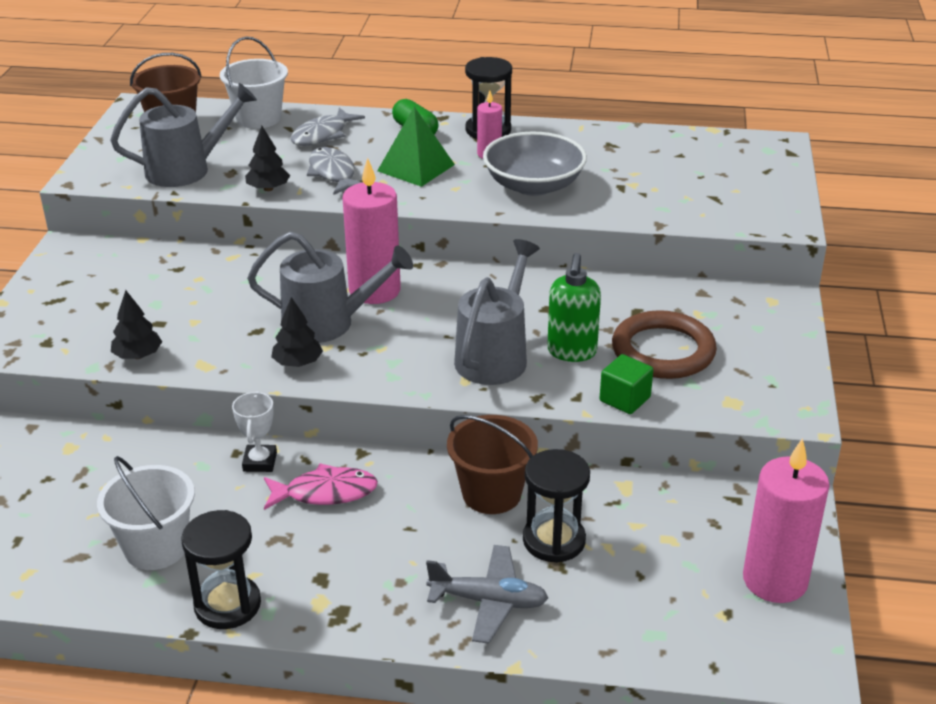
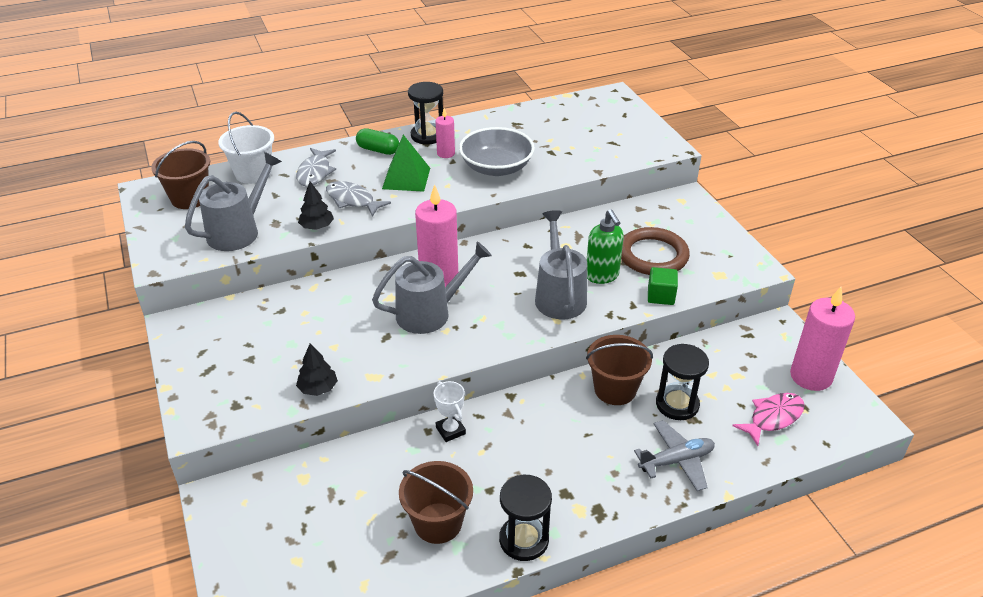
camera: 30 degrees left, 5 degrees up
(156, 547) = (438, 523): white bucket -> brown bucket
(298, 363) = (438, 350): black tree -> none
(325, 492) = (514, 433): pink fish -> pink fish (773, 418)

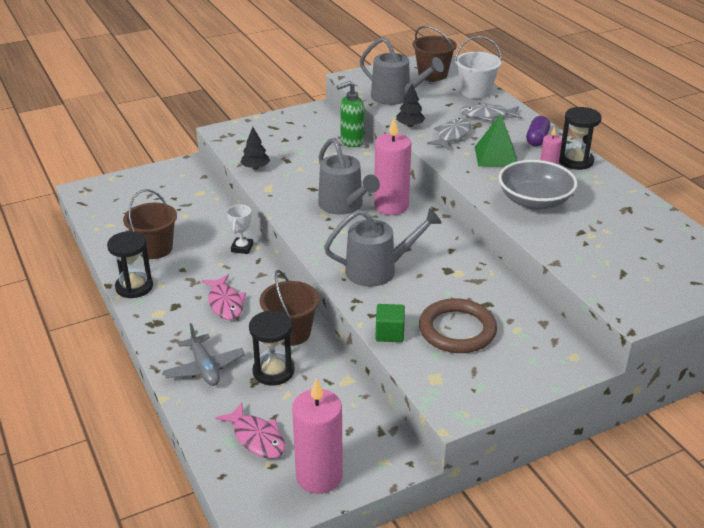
camera: 85 degrees right, 5 degrees down
(378, 150) = (537, 139): green capsule -> purple capsule
(450, 430) = (242, 248): white trophy -> white trophy turned 45 degrees counterclockwise
(562, 445) = (225, 303): none -> pink fish
(602, 276) = (414, 296): green soap dispenser -> green soap dispenser (351, 142)

